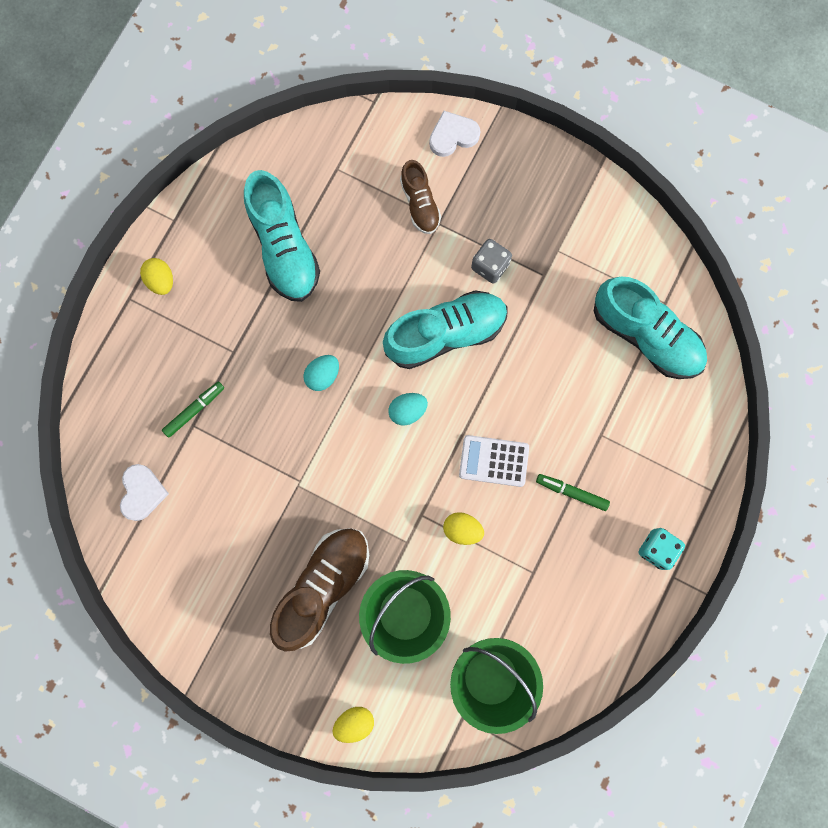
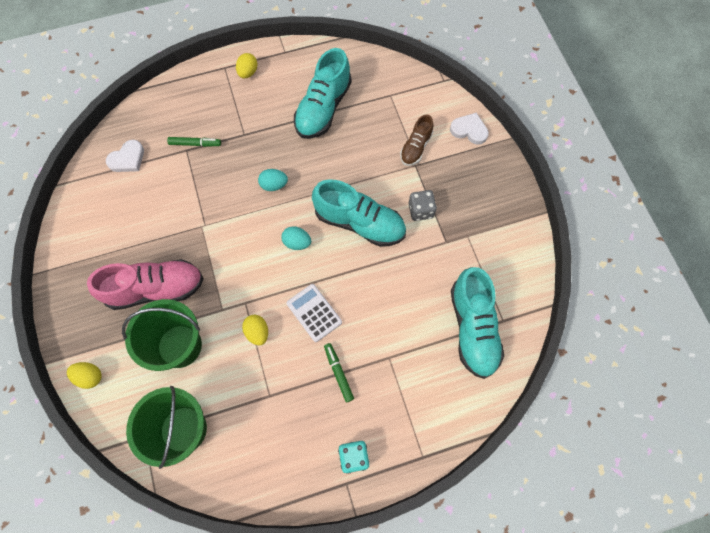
camera: 45 degrees right, 10 degrees down
(323, 586) = (156, 289): brown shoe -> pink shoe

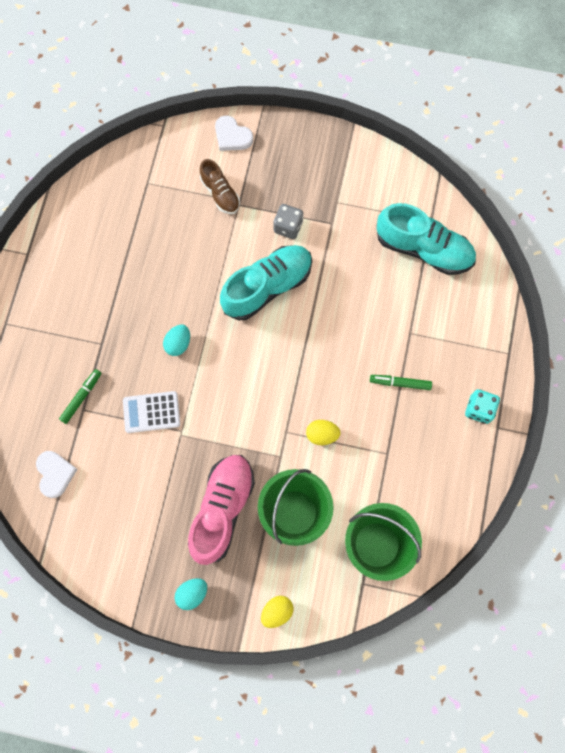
camera: 60 degrees left, 5 degrees up
(248, 72) = (28, 303): yellow egg -> none
(297, 243) = (253, 354): turquoise egg -> turquoise egg (192, 593)
(314, 313) = (332, 375): white calculator -> white calculator (151, 412)
(323, 108) = (121, 253): turquoise shoe -> none
(469, 130) = (232, 136): white heart -> white heart turned 105 degrees counterclockwise

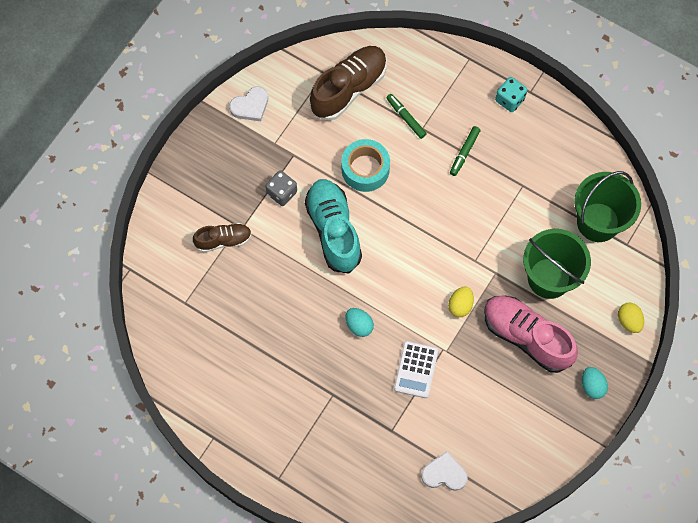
camera: 70 degrees left, 5 degrees down
(81, 397) = (379, 428): green marker -> green marker (406, 118)
(232, 136) = (168, 210): white heart -> white heart (250, 106)
(322, 434) = (488, 232): yellow egg -> yellow egg (460, 305)
(343, 294) = (365, 169): none -> turquoise tape
(424, 249) = (349, 88): turquoise shoe -> brown shoe

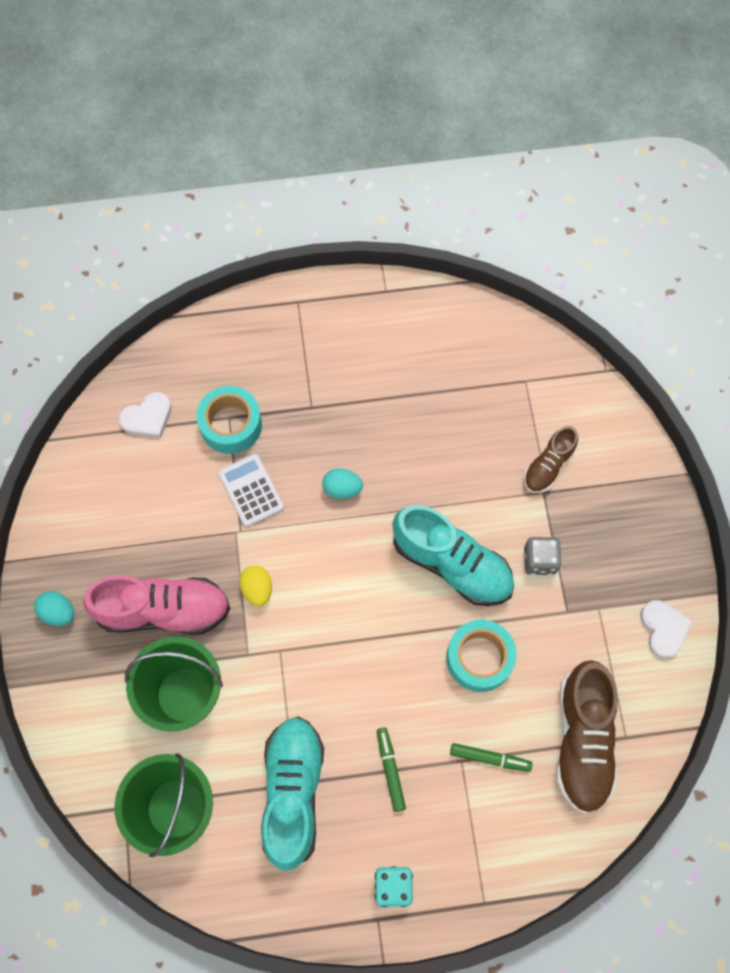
camera: 140 degrees right, 0 degrees up
(250, 106) = (663, 629): white heart -> white heart turned 150 degrees clockwise
(394, 424) = (231, 425): none -> turquoise tape
(527, 182) = (293, 792): none -> turquoise shoe
(628, 321) = (64, 715): yellow egg -> none

